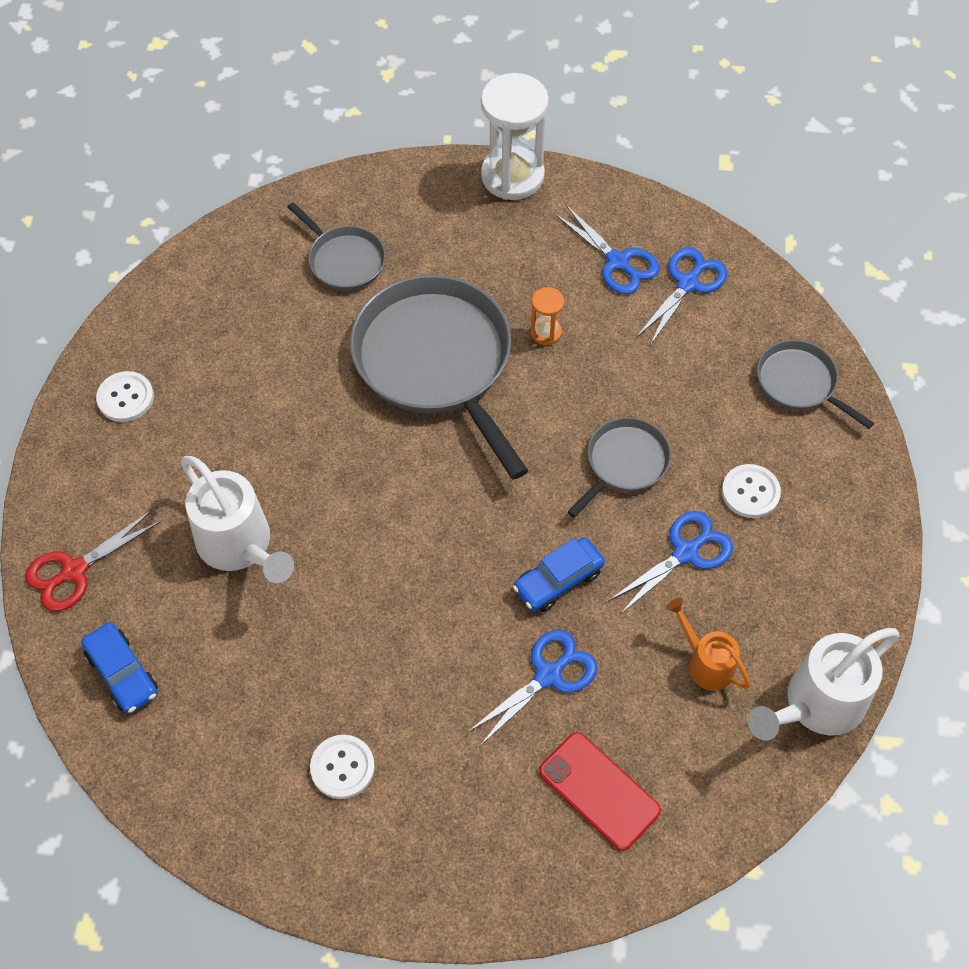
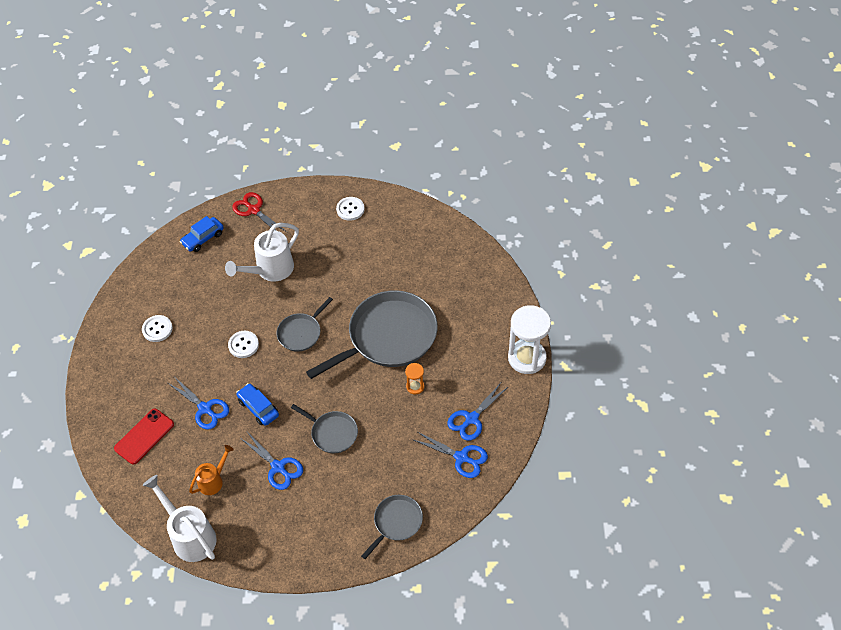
camera: 85 degrees right, 5 degrees down
(344, 260) = (450, 285): grey pan -> grey pan (301, 333)
(750, 492) = (318, 498): white button -> white button (243, 345)

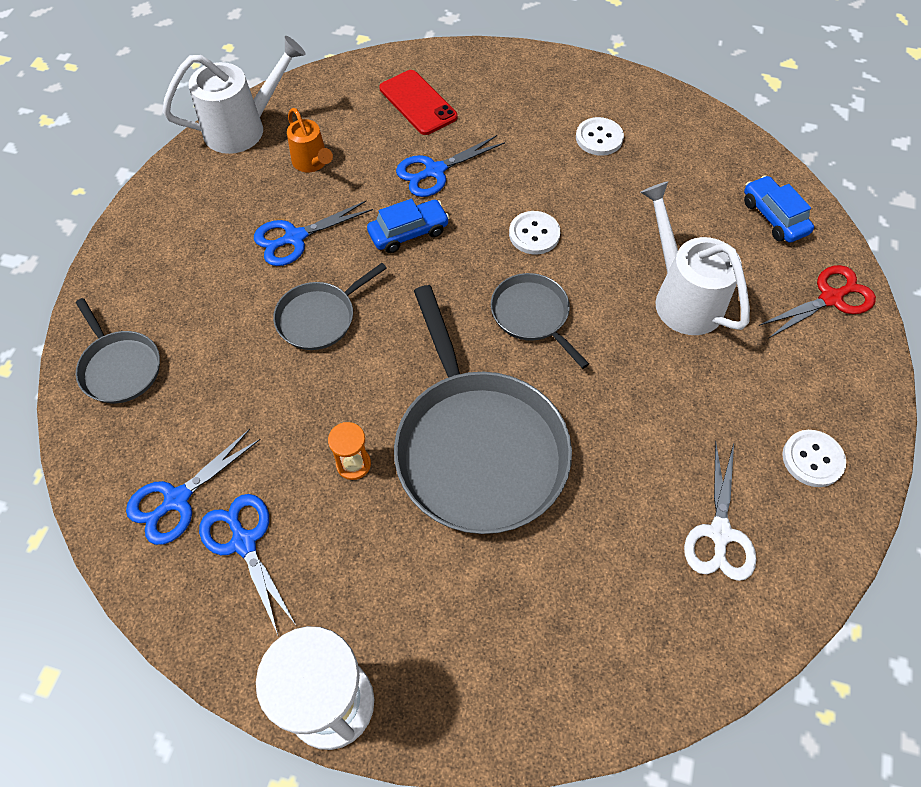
camera: 105 degrees right, 5 degrees up
(399, 237) = (719, 533): none -> white scissors

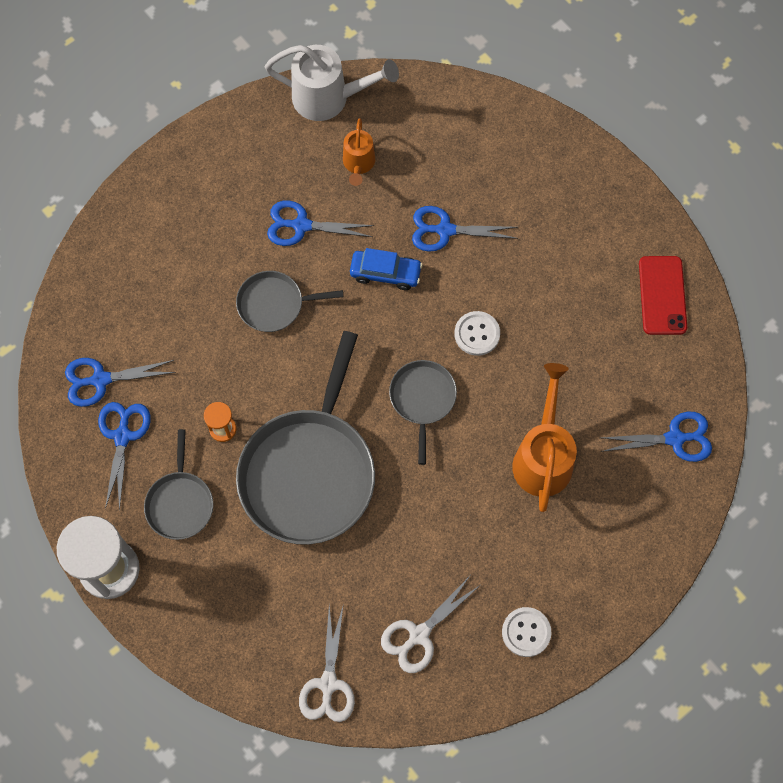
camera: 35 degrees right, 10 degrees up
(119, 367) = (120, 257): grey pan -> grey pan (180, 503)
(418, 103) = (480, 155): red phone -> red phone (662, 295)
(599, 138) = (598, 280): white button -> none
(676, 653) = (328, 684): none -> white scissors
(682, 297) = (543, 457): white watering can -> orange watering can
(773, 217) = (675, 438): blue car -> blue scissors
(831, 298) = (654, 531): red scissors -> none

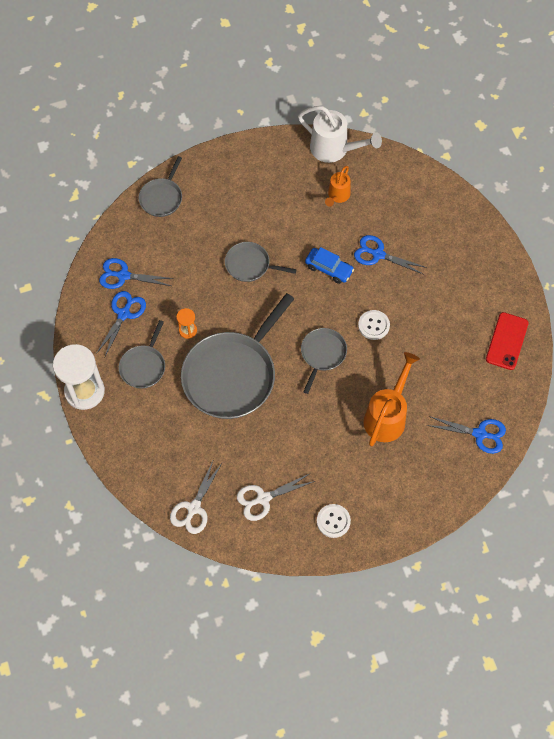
camera: 20 degrees right, 5 degrees down
(112, 246) = (162, 197): none -> grey pan
(301, 225) = (286, 222): blue scissors -> none

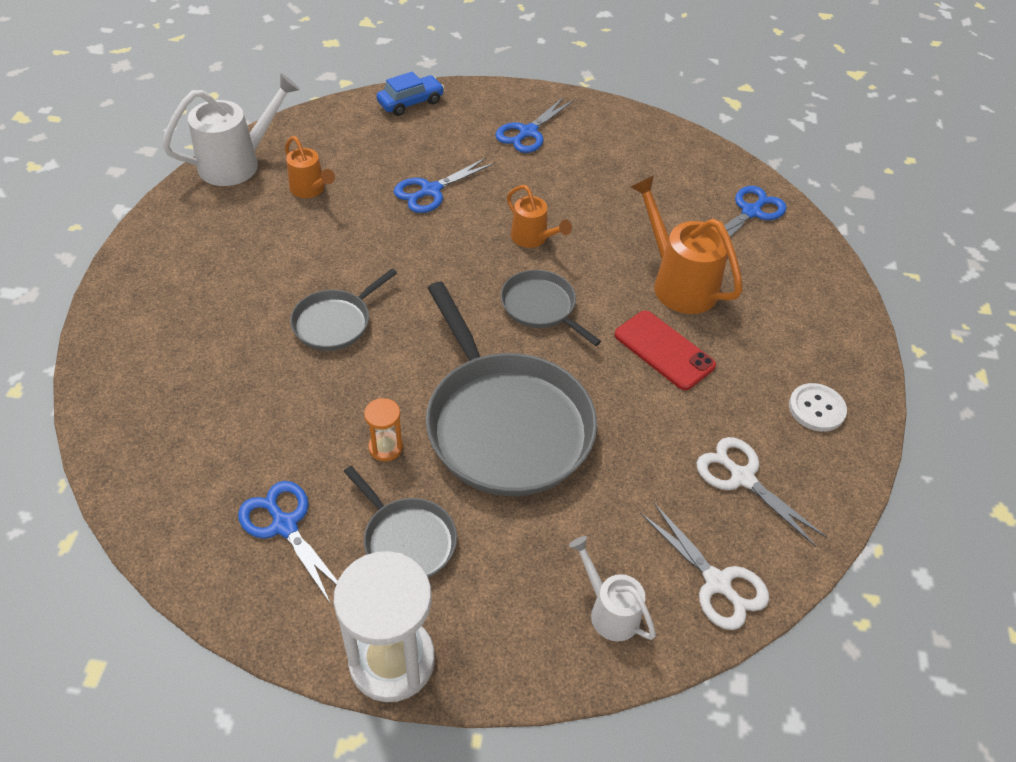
camera: 65 degrees left, 15 degrees down
(123, 275) = (211, 493): blue scissors -> blue scissors (528, 132)
(154, 467) = (609, 611): none -> white watering can
(162, 197) = (120, 376): grey pan -> none
(263, 498) = (742, 478): white scissors -> white scissors turned 135 degrees clockwise
(329, 269) = (412, 244): blue car -> blue car (410, 102)
(373, 325) = (533, 238): white button -> orange watering can
(507, 341) = (636, 139): red phone -> red phone (664, 350)

